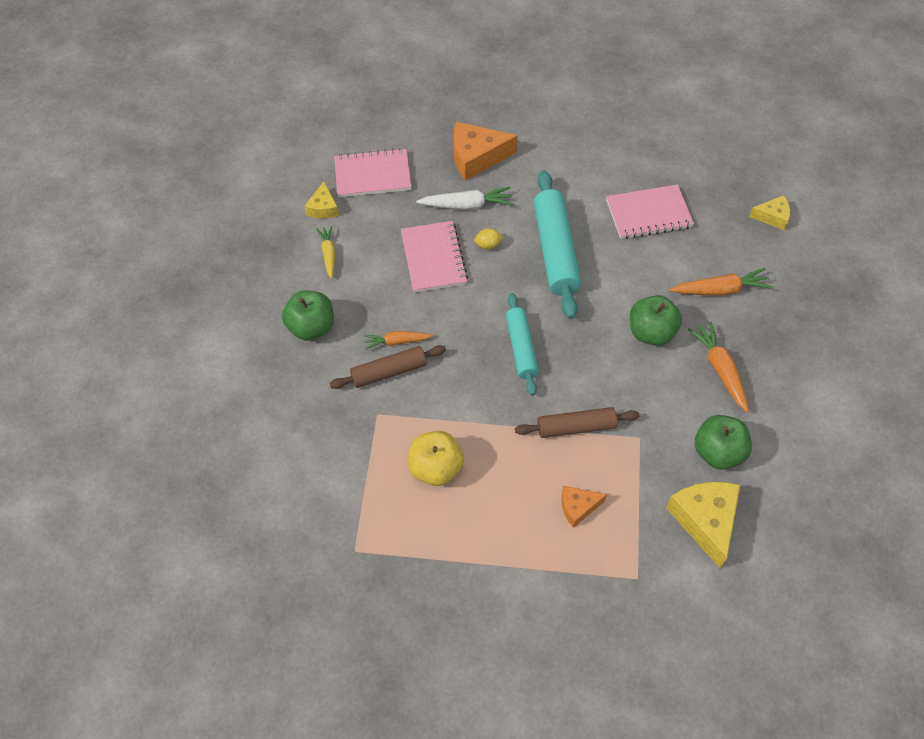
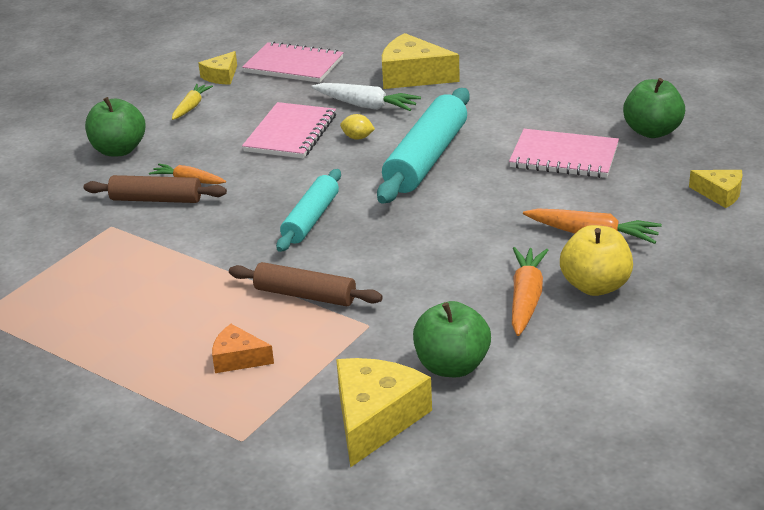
camera: 30 degrees right, 25 degrees down
(436, 468) = (122, 281): yellow apple -> yellow apple (595, 286)
(476, 157) = (412, 76): orange cheese -> yellow cheese
(651, 332) = (471, 246): green apple -> green apple (652, 131)

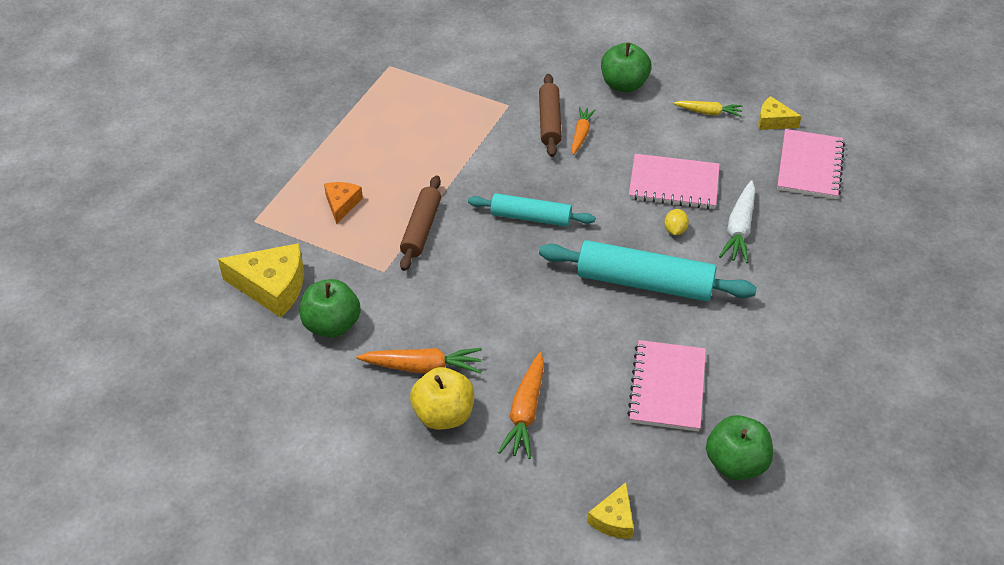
camera: 80 degrees right, 15 degrees up
(412, 76) = (812, 257): yellow cheese -> none

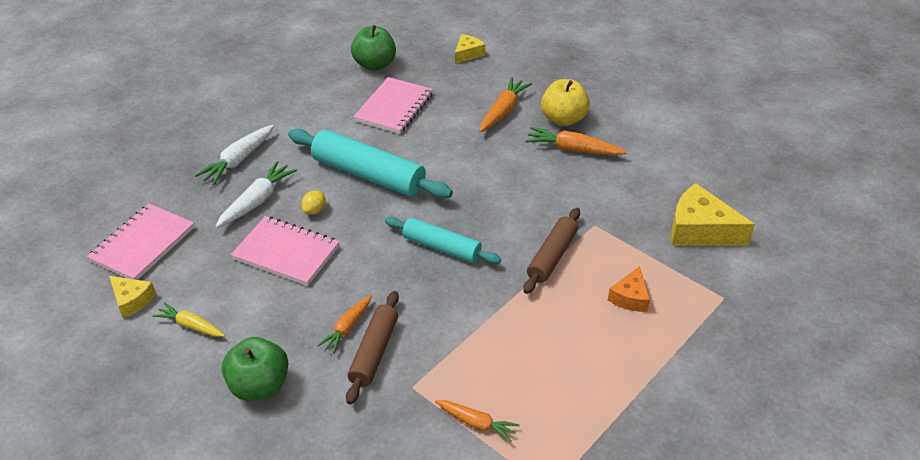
camera: 165 degrees left, 5 degrees down
(332, 325) = (645, 190): green apple -> none
(451, 92) = (476, 423): none -> orange carrot
(796, 271) = (238, 160): none -> white carrot

